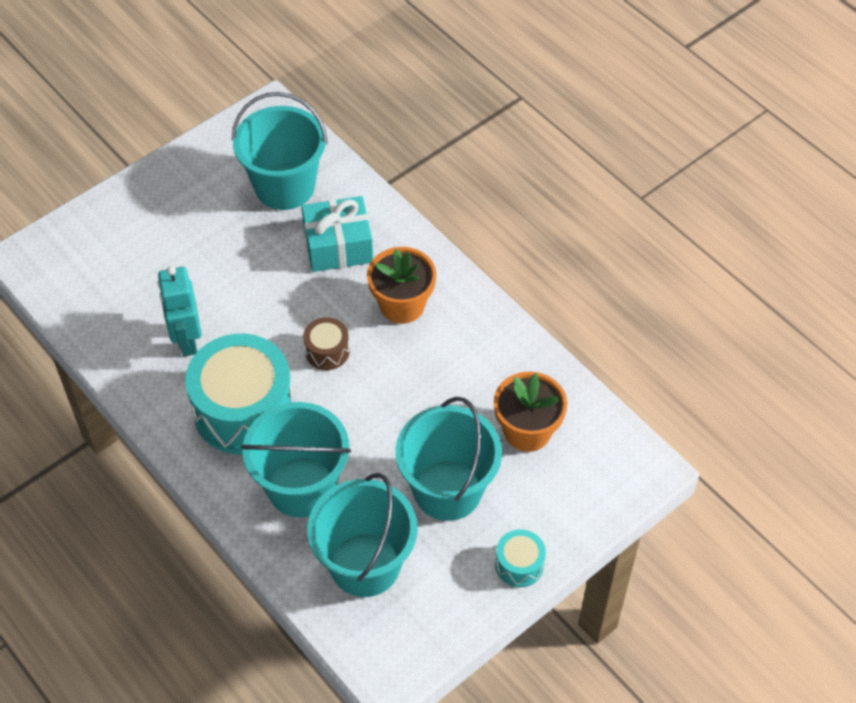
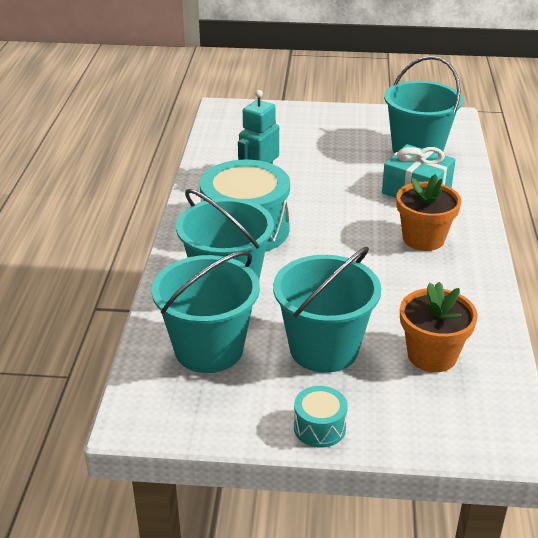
camera: 45 degrees right, 20 degrees down
(327, 351) = (339, 232): brown drum -> none

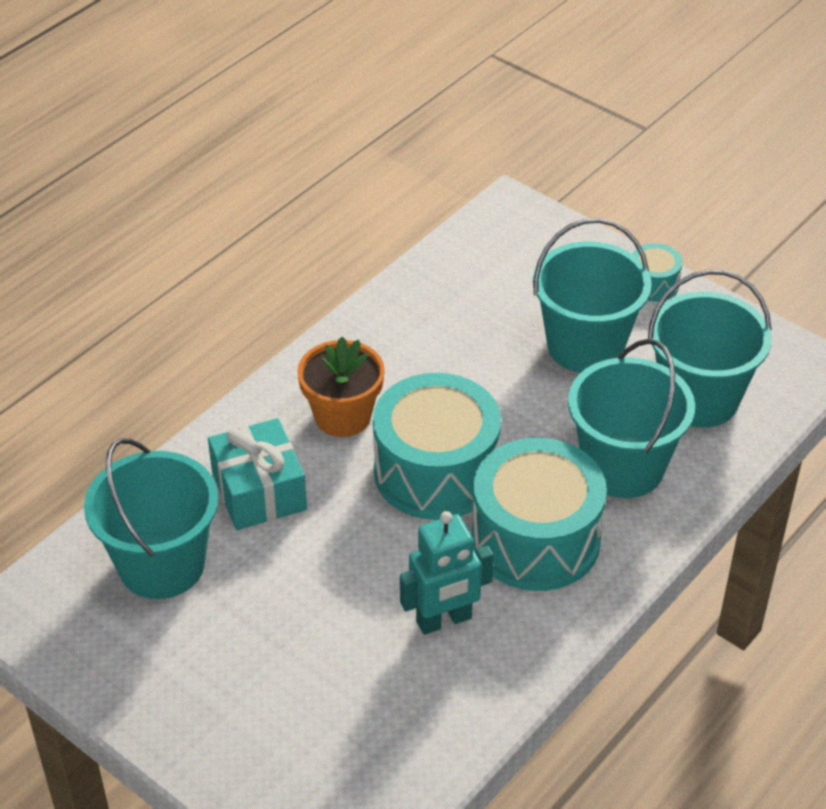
camera: 145 degrees left, 10 degrees up
(336, 235) = (436, 472): none -> turquoise drum
(432, 355) = (491, 293): orange flower pot -> none

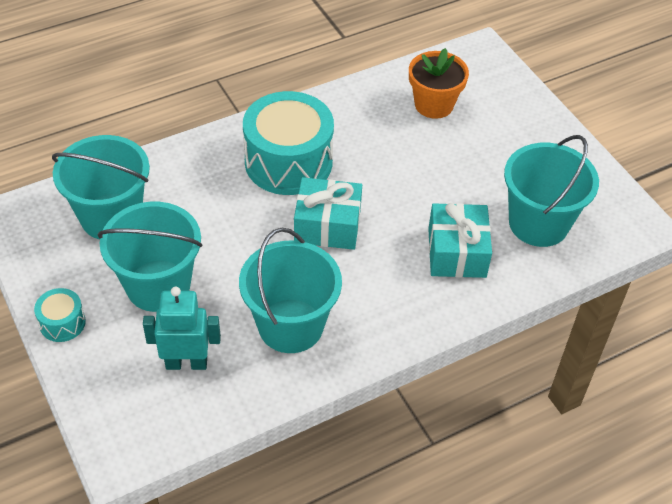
camera: 160 degrees left, 5 degrees up
(342, 416) = (373, 290): orange flower pot -> orange flower pot (434, 105)
(436, 472) = (327, 226): turquoise drum -> turquoise gift
(444, 620) = (371, 135): turquoise robot -> turquoise robot (186, 363)
(623, 467) = (200, 188): turquoise bucket -> turquoise bucket (290, 326)

